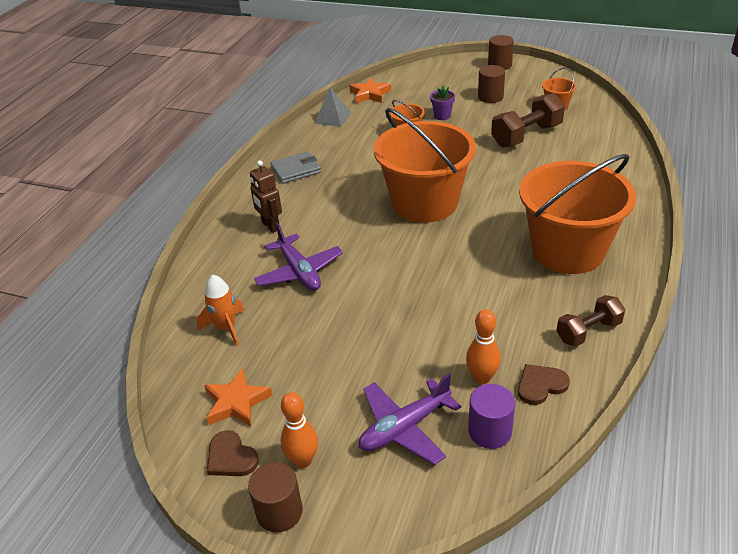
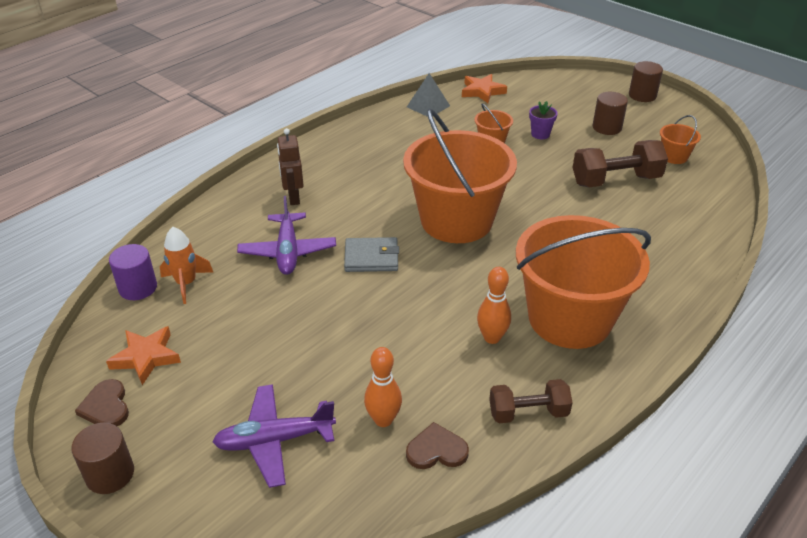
camera: 20 degrees right, 0 degrees up
(296, 170) = (355, 149): grey wallet -> grey wallet (371, 257)
(303, 460) = (163, 435): orange bowling pin -> orange bowling pin (492, 338)
(489, 431) = (352, 477): purple cylinder -> purple cylinder (138, 288)

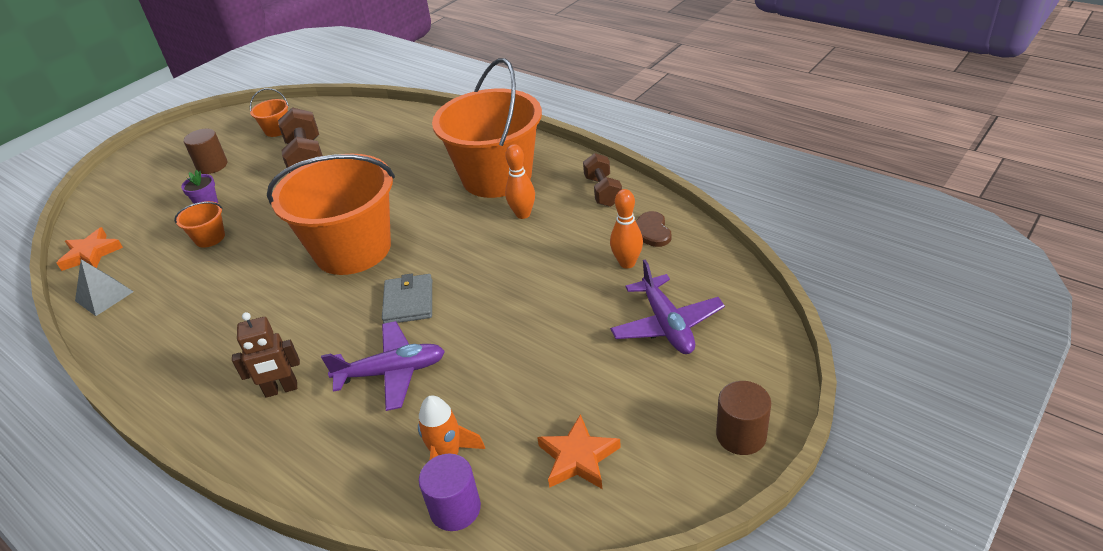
camera: 90 degrees left, 0 degrees up
(106, 406) = (657, 471): brown heart -> none
(642, 95) = (160, 146): brown cylinder -> none

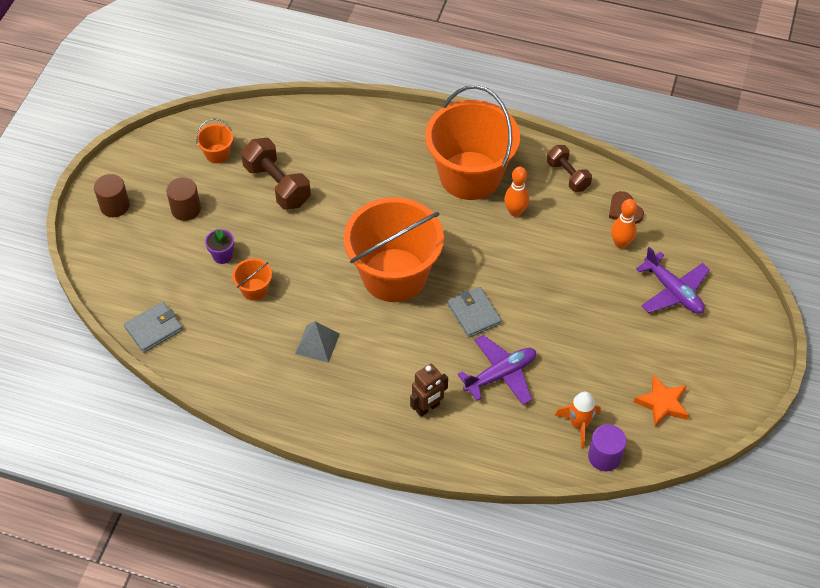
camera: 25 degrees left, 15 degrees up
(91, 254) = (154, 329): orange star -> grey wallet
(104, 296) = (207, 366): grey pyramid -> grey pyramid (317, 343)
(741, 435) = (753, 362): brown cylinder -> brown cylinder (115, 206)

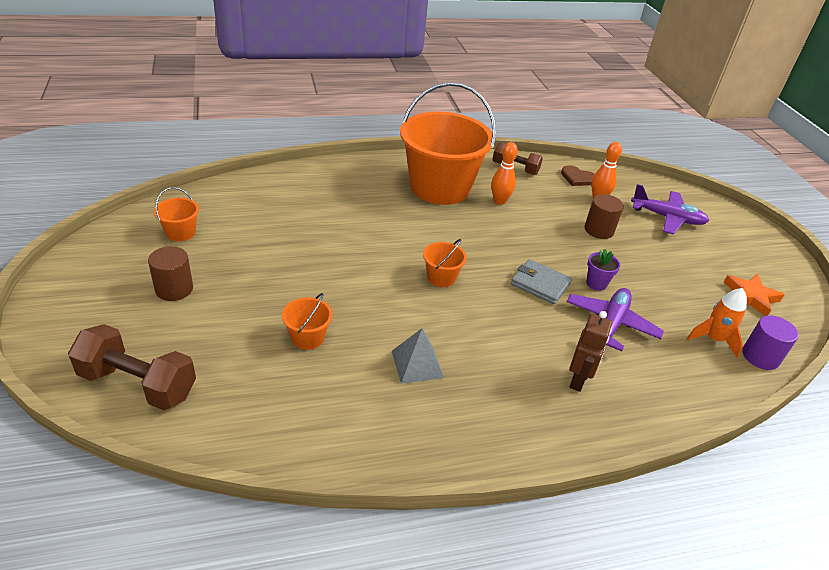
camera: 35 degrees left, 15 degrees down
(115, 206) = (78, 312): brown cylinder -> brown cylinder (599, 230)
(154, 329) = (208, 423): grey wallet -> none
(222, 256) = (247, 318): purple flower pot -> purple flower pot (596, 283)
(277, 185) = (265, 240): brown dumbbell -> brown dumbbell (138, 384)
(394, 275) = (441, 277): orange bucket -> orange bucket, size x0.40

